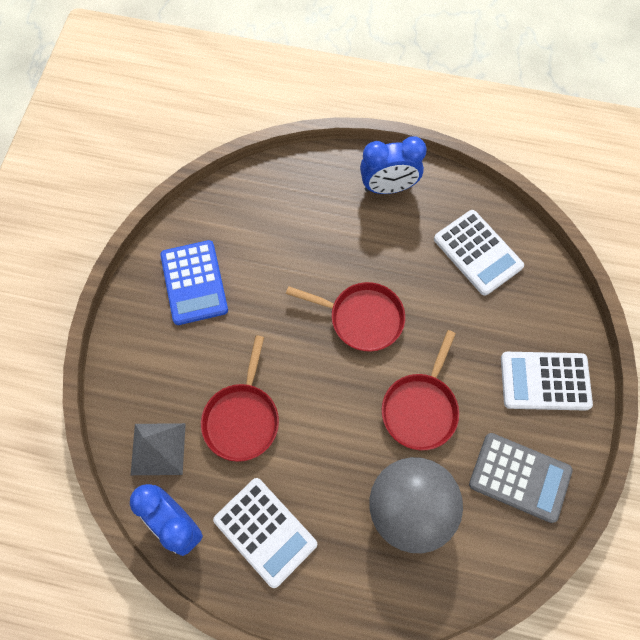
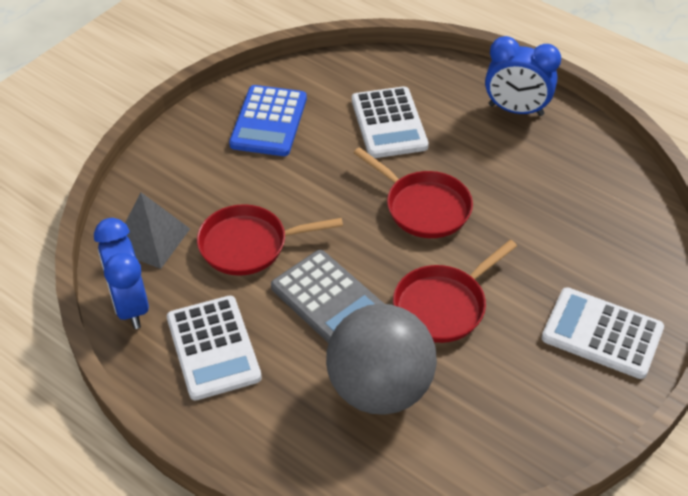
camera: 25 degrees right, 20 degrees down
(242, 418) = (249, 245): red pan -> red pan turned 45 degrees clockwise
(477, 253) = (585, 195): white calculator -> white calculator (388, 123)
(519, 477) = (522, 410): grey calculator -> grey calculator (328, 299)

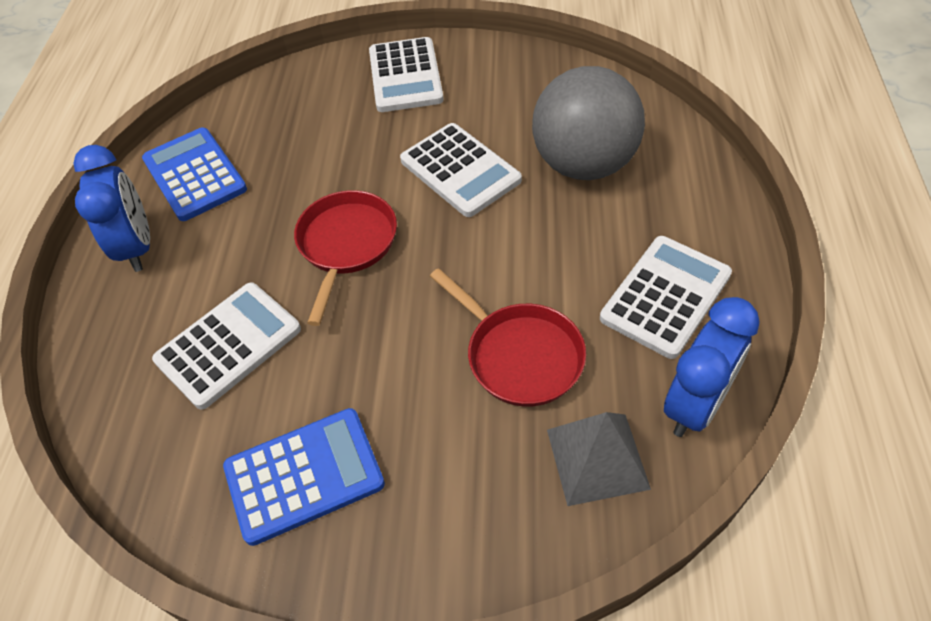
camera: 120 degrees left, 5 degrees up
(328, 299) = (527, 248): grey calculator -> none
(443, 305) = (460, 170): red pan -> white calculator
(571, 158) = (195, 175): none -> blue calculator

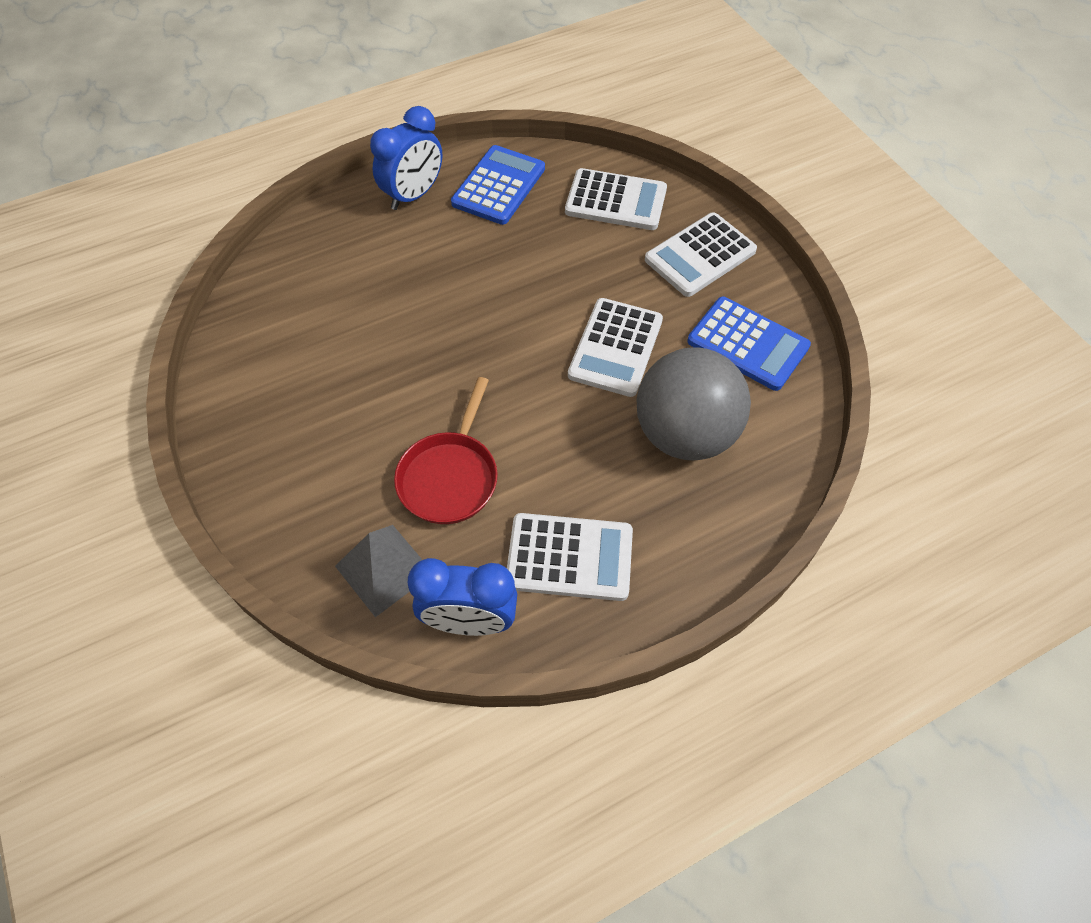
camera: 55 degrees right, 5 degrees up
(229, 345) = (361, 295): white calculator -> white calculator (615, 201)
(304, 476) = (283, 394): blue calculator -> blue calculator (747, 344)
(346, 245) = (489, 313): red pan -> none

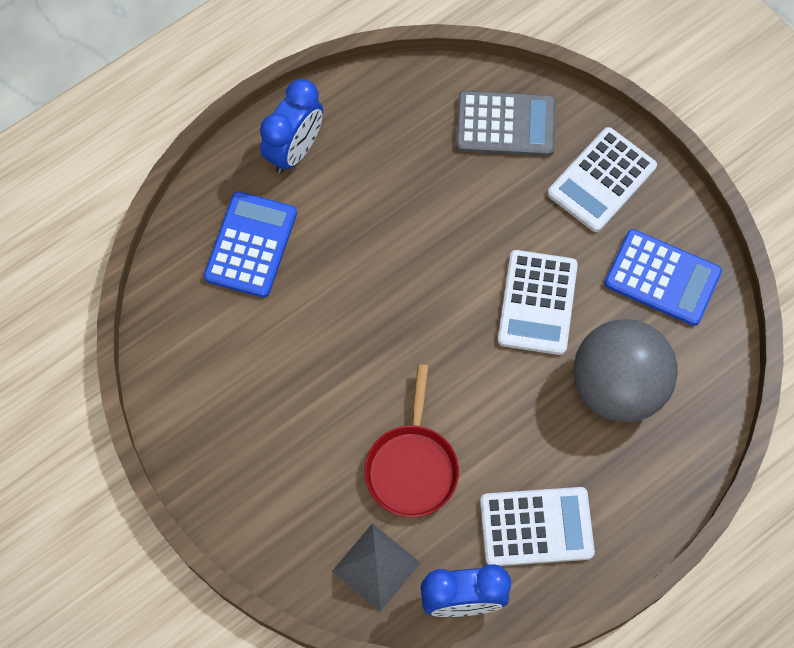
camera: 10 degrees left, 10 degrees up
(499, 186) = (381, 124): blue calculator -> blue calculator (251, 245)
(615, 201) = (505, 124): white calculator -> grey calculator

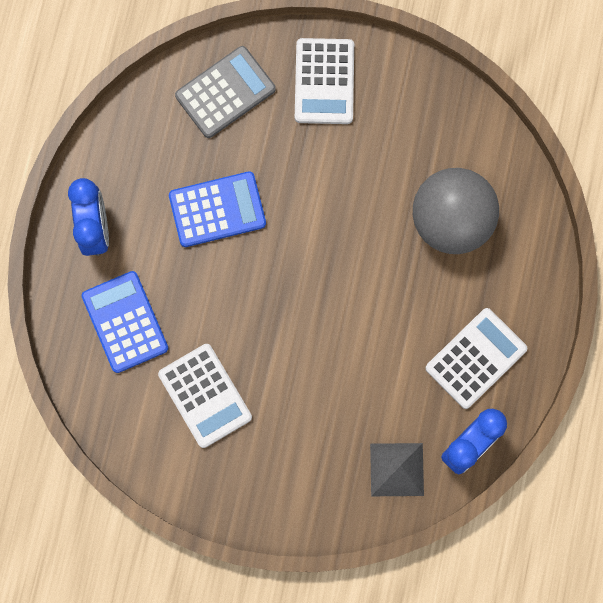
camera: 40 degrees left, 10 degrees up
(412, 466) = (364, 385): red pan -> none
(537, 303) = (352, 205): white calculator -> white calculator (205, 396)
(662, 278) = (420, 121): blue calculator -> blue calculator (217, 210)

